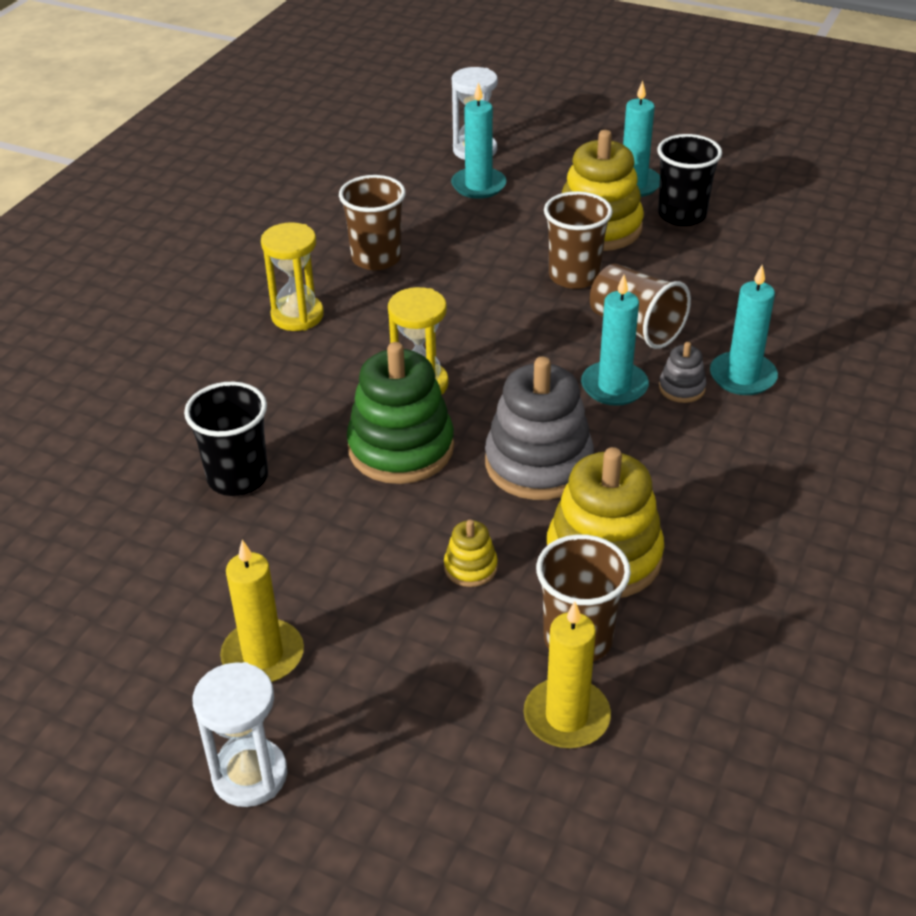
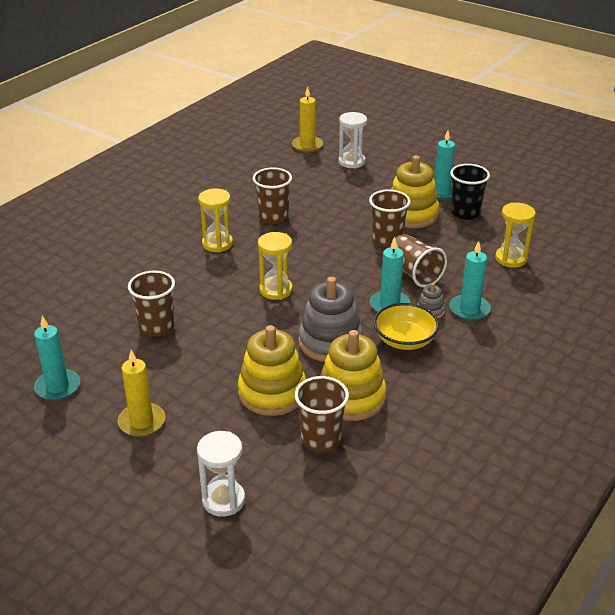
camera: 10 degrees right, 5 degrees down
(237, 477) = (156, 327): black cup -> brown cup
(250, 775) = (116, 482): white hourglass -> white hourglass (223, 500)
(401, 448) = (253, 323): green stacking toy -> none
(470, 567) = (272, 392): yellow stacking toy -> yellow stacking toy, size x2.18
(478, 186) = (347, 182): turquoise candle -> turquoise candle (58, 387)
(566, 717) = (300, 479): yellow candle -> yellow candle (307, 146)
(658, 444) = (405, 340): none -> yellow bowl
(778, 283) = (511, 259): none -> yellow hourglass

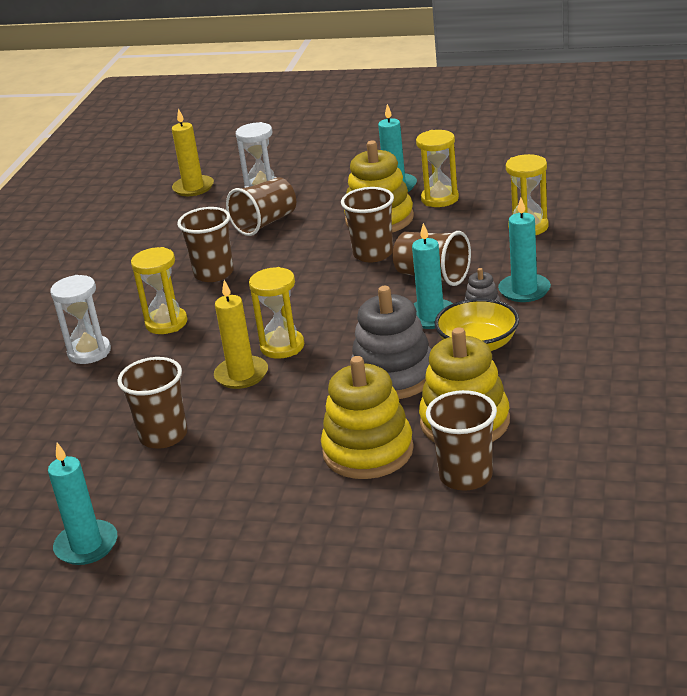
camera: 20 degrees left, 5 degrees down
(142, 422) = (231, 541): yellow candle -> yellow candle (241, 375)
(223, 500) = (404, 581): white hourglass -> white hourglass (89, 352)
(333, 190) = (265, 223): none -> brown cup
(465, 213) = (440, 199): black cup -> yellow hourglass

